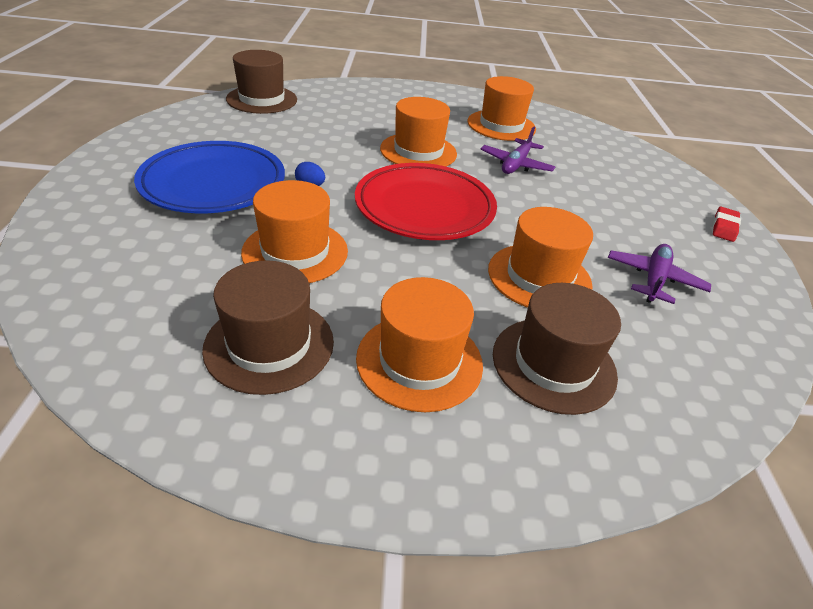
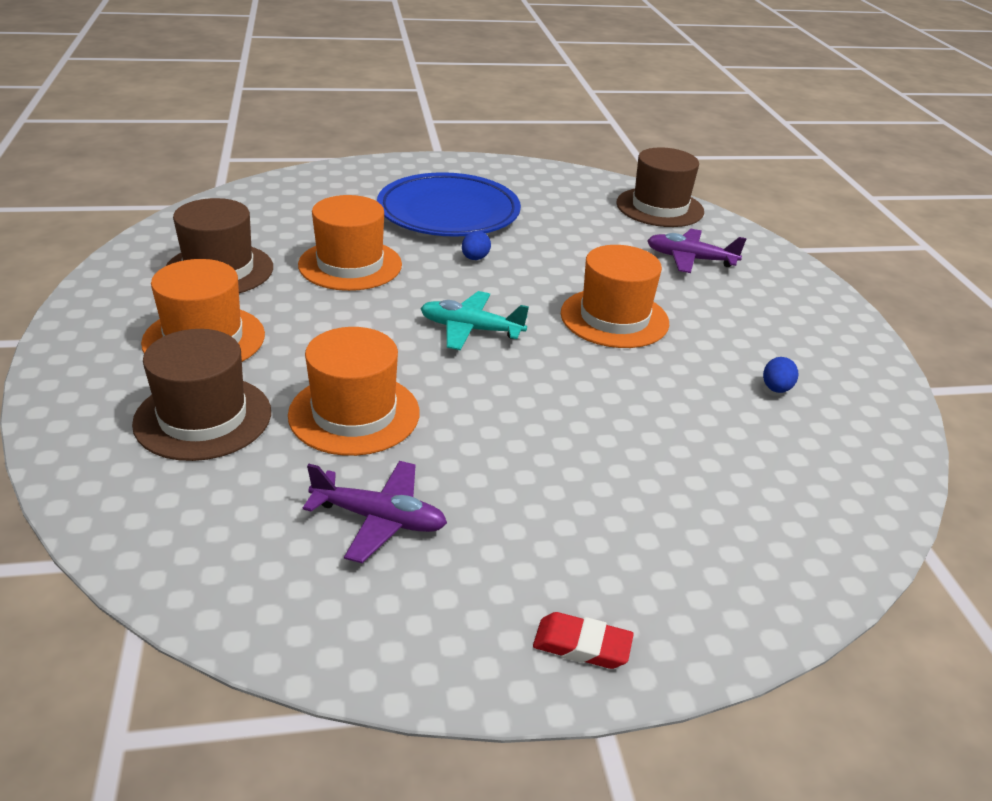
camera: 80 degrees right, 5 degrees down
(424, 207) = (471, 329): red plate -> turquoise plane
(501, 125) = (776, 389): orange hat -> blue egg
(516, 164) = (642, 401): purple plane -> purple plane (690, 259)

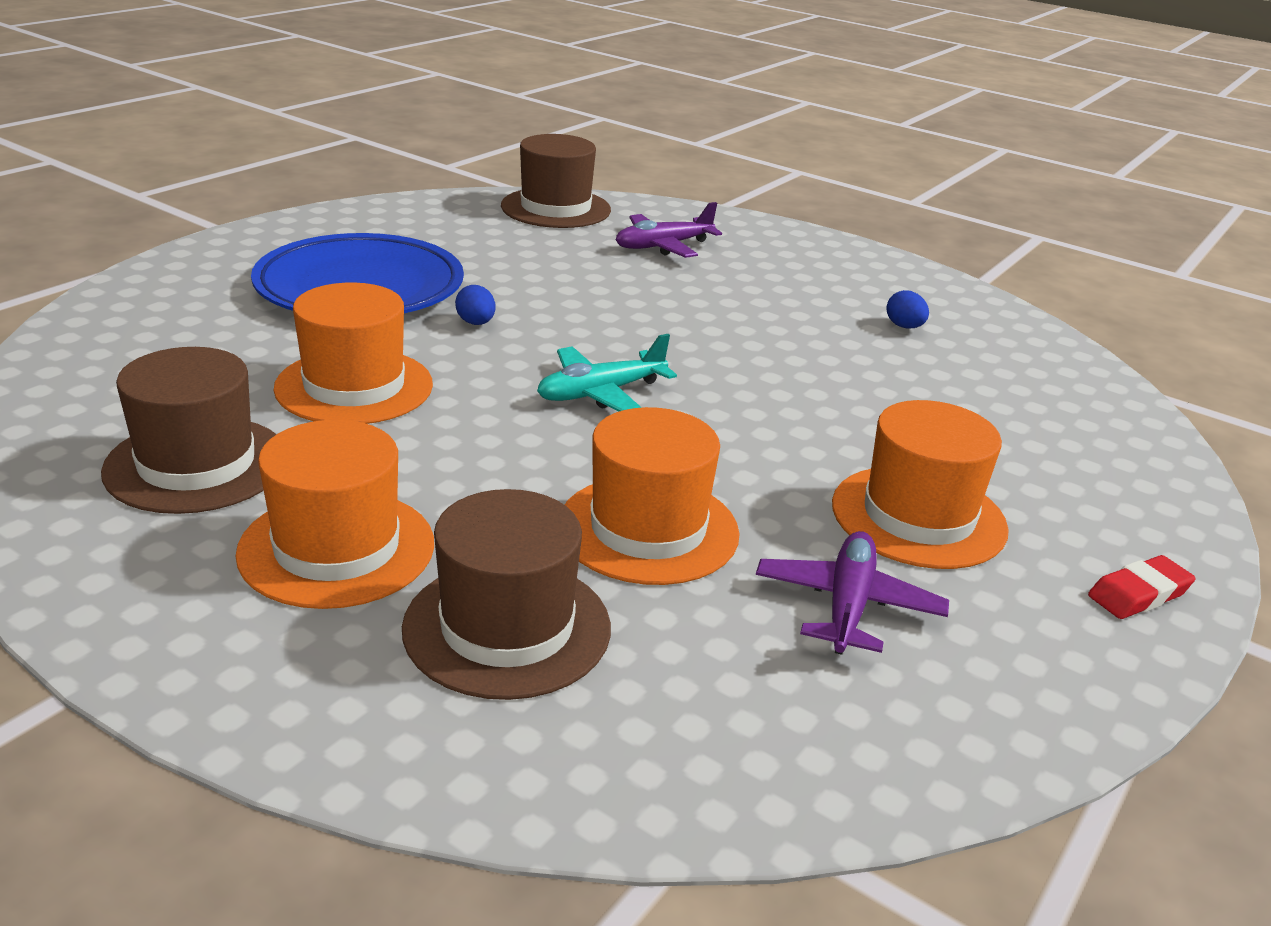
camera: 45 degrees left, 5 degrees down
(379, 519) = (847, 605): purple plane -> purple plane turned 45 degrees counterclockwise
(614, 318) = (698, 324): orange hat -> orange hat (918, 516)

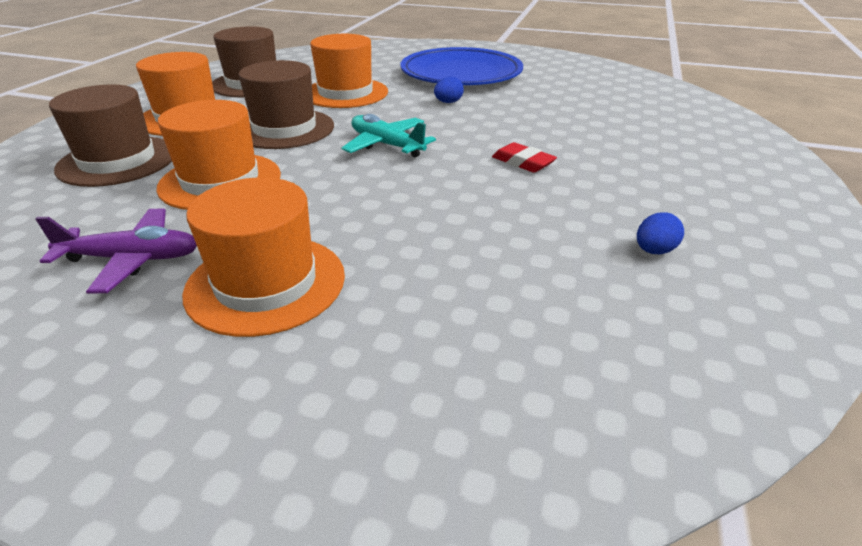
camera: 75 degrees right, 5 degrees up
(556, 208) = (661, 92): brown hat -> brown hat (284, 129)
(663, 246) = (656, 130): purple plane -> none
(1139, 594) = (144, 442): red eraser -> red eraser (522, 162)

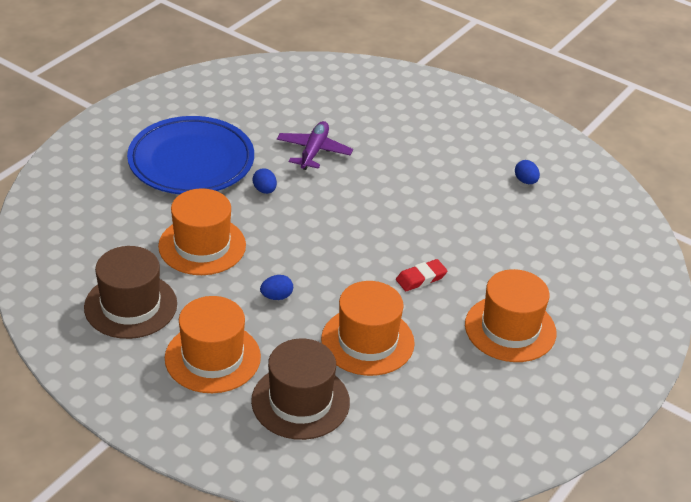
camera: 75 degrees left, 5 degrees up
(132, 259) = (465, 385): purple plane -> purple plane (314, 151)
(284, 129) = (276, 296): brown hat -> blue egg
(386, 145) = (341, 245): turquoise plane -> none
(522, 162) = (401, 189): red eraser -> red eraser (421, 278)

